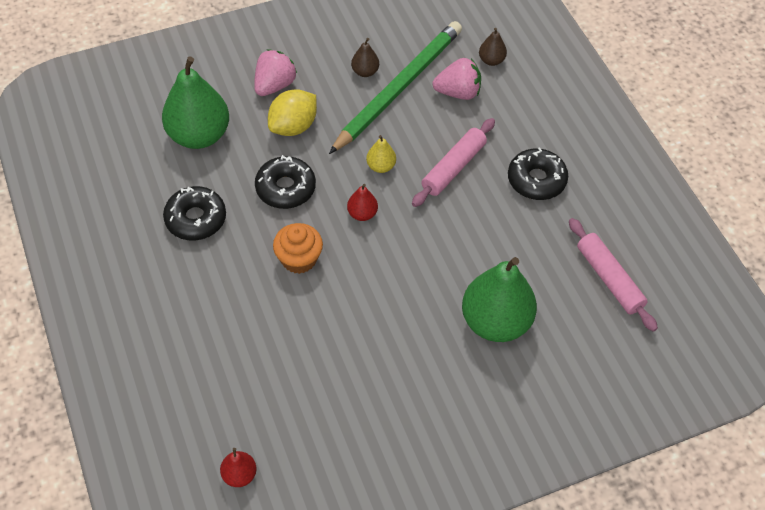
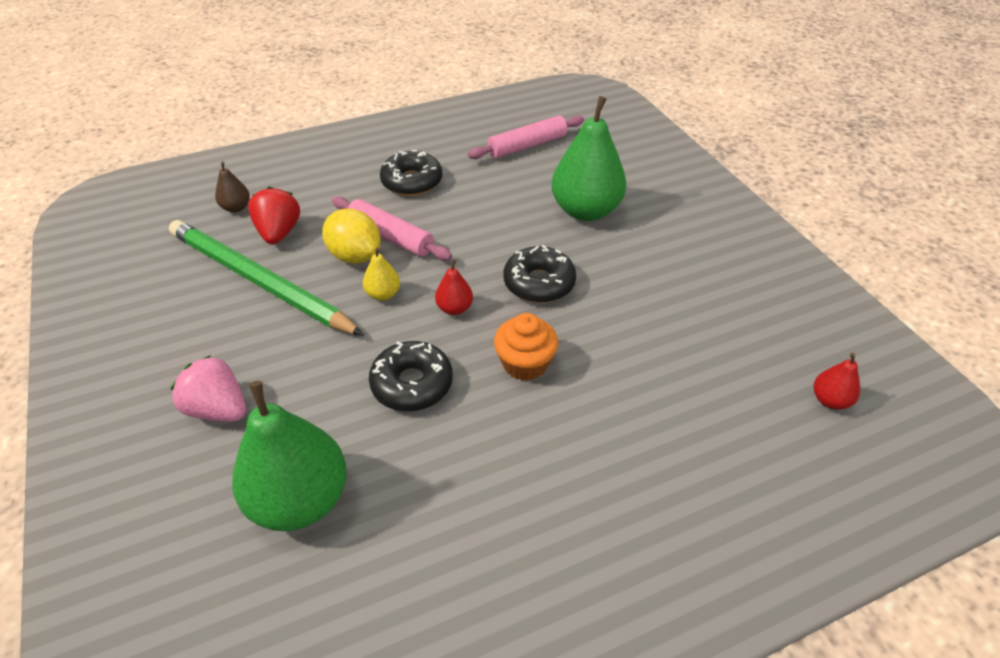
camera: 90 degrees left, 10 degrees down
(196, 219) = (464, 486): black donut -> black donut (539, 283)
(293, 126) = (303, 382): yellow lemon -> yellow lemon (355, 256)
(365, 72) = (221, 312): brown pear -> none
(458, 92) = (279, 233): pink strawberry -> red strawberry

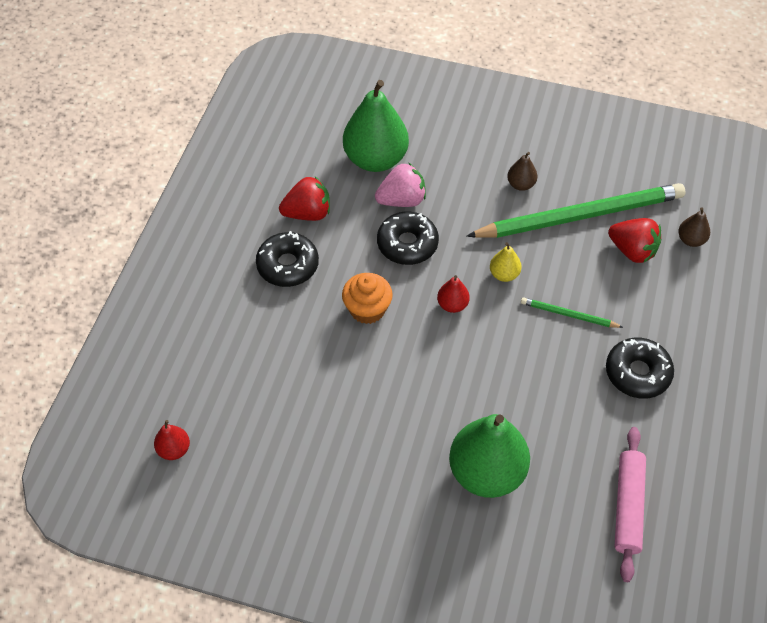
camera: 130 degrees right, 10 degrees up
(218, 409) = (473, 152): pink strawberry -> pink strawberry (402, 200)
(245, 342) = (521, 184): none -> brown pear
(355, 256) = (563, 281): yellow lemon -> none
(391, 236) = (568, 315): pink rolling pin -> green pencil
(452, 508) = (308, 213): none -> red strawberry
(539, 283) = (431, 371): black donut -> black donut (288, 265)

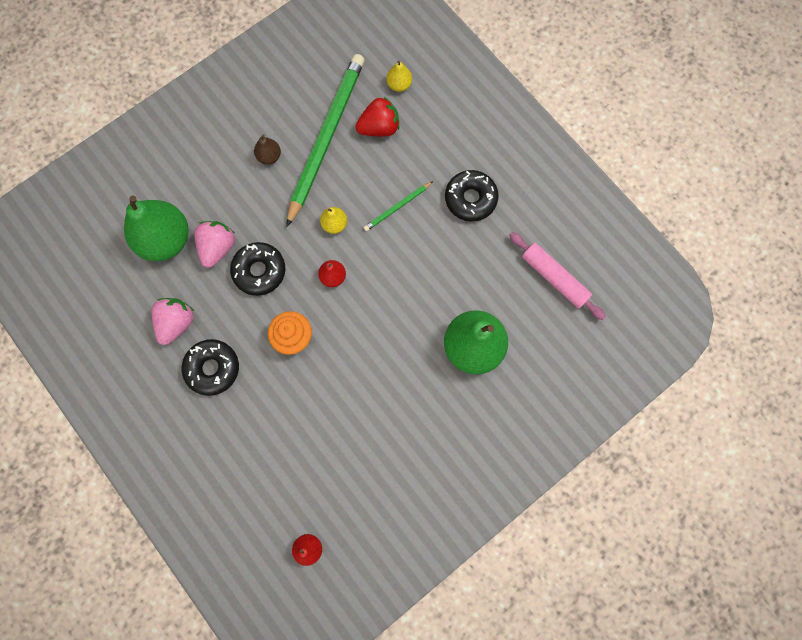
camera: 55 degrees left, 20 degrees up
(308, 213) = (176, 323): red strawberry -> pink strawberry
(691, 240) = (399, 85): brown pear -> yellow pear

